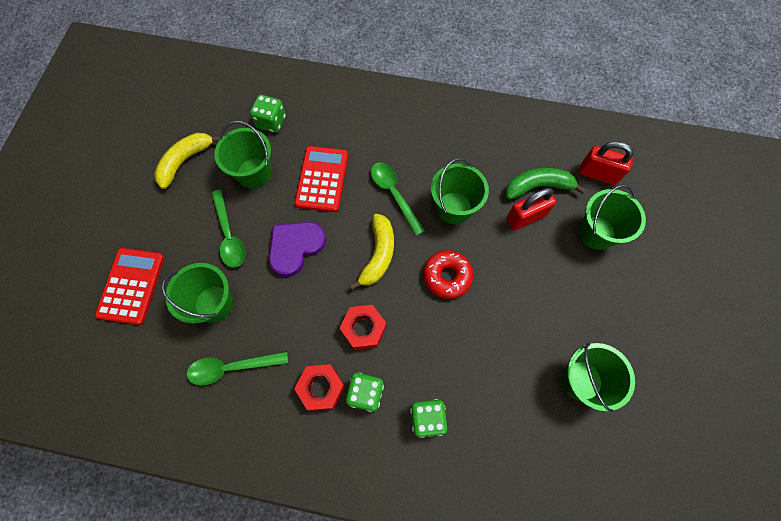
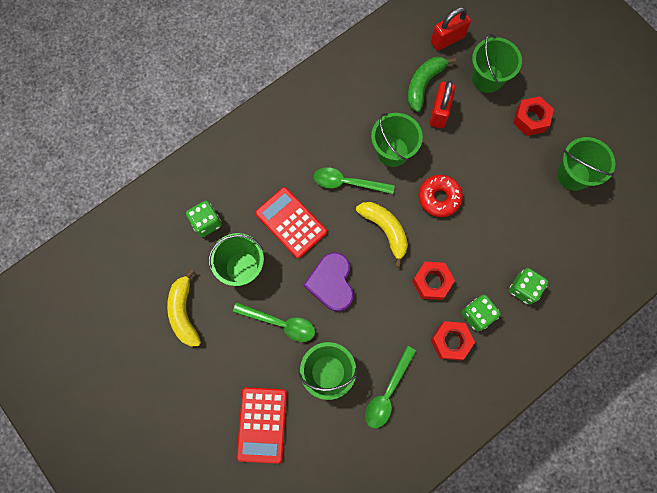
camera: 50 degrees left, 5 degrees up
(131, 286) = (262, 424): red calculator -> red calculator turned 135 degrees counterclockwise
(596, 299) = (530, 119): none -> red nut

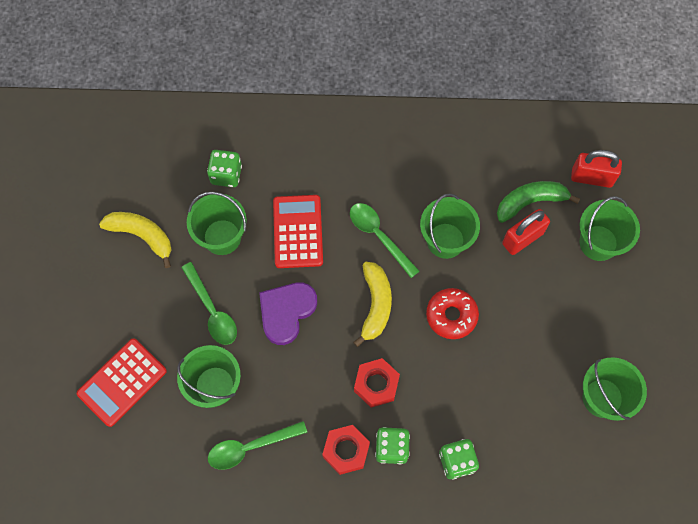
camera: 40 degrees right, 5 degrees down
(184, 312) = (142, 236): yellow banana -> yellow banana turned 90 degrees clockwise
(530, 119) = (607, 313): red nut -> none

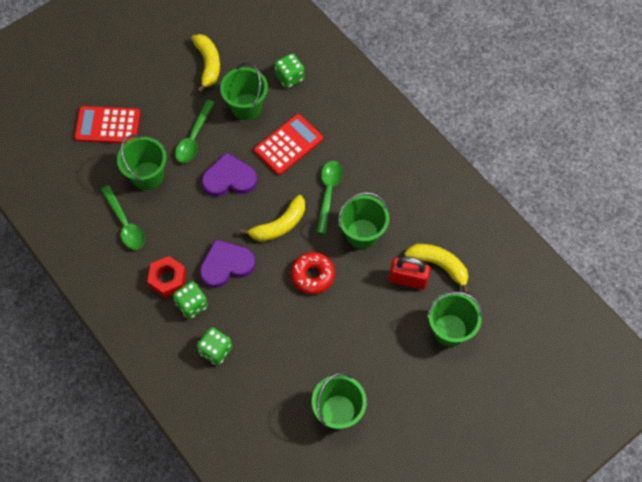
camera: 50 degrees right, 5 degrees down
(250, 447) = (125, 224): green spoon -> green spoon turned 150 degrees counterclockwise
(376, 385) = (226, 265): red nut -> purple heart
(530, 202) = (439, 265): green banana -> yellow banana
(591, 177) = (495, 291): red padlock -> none

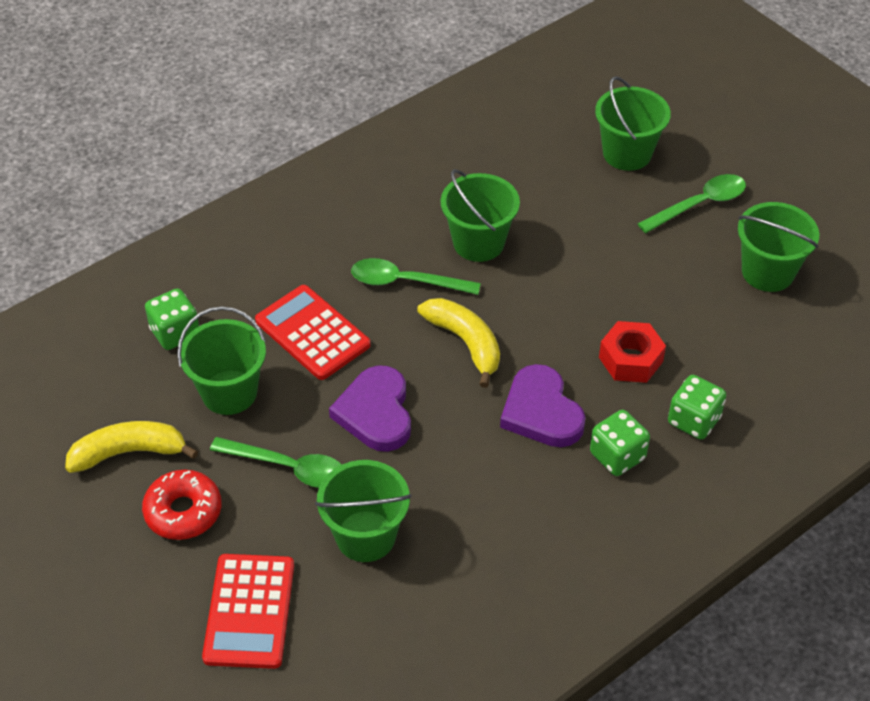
camera: 90 degrees left, 15 degrees down
(125, 224) = (466, 565): green spoon -> green spoon (699, 204)
(168, 279) = (573, 493): red nut -> red nut (630, 359)
(312, 275) = (553, 301): red donut -> red donut (183, 511)
(408, 279) = (552, 194): red padlock -> none
(439, 265) = (528, 160): yellow banana -> none

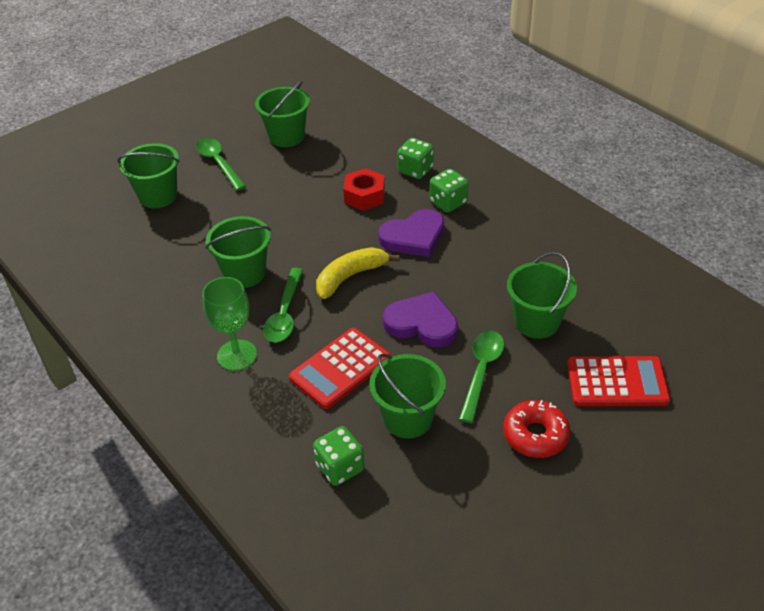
camera: 90 degrees left, 5 degrees down
(129, 453) = (481, 483): yellow banana -> none
(344, 243) = (237, 355): none -> green goblet
(376, 412) = (422, 323): purple heart -> purple heart turned 150 degrees counterclockwise

